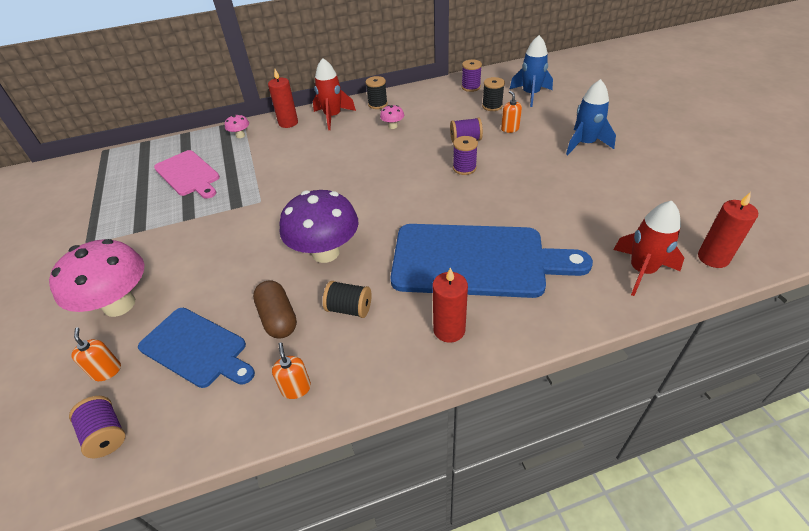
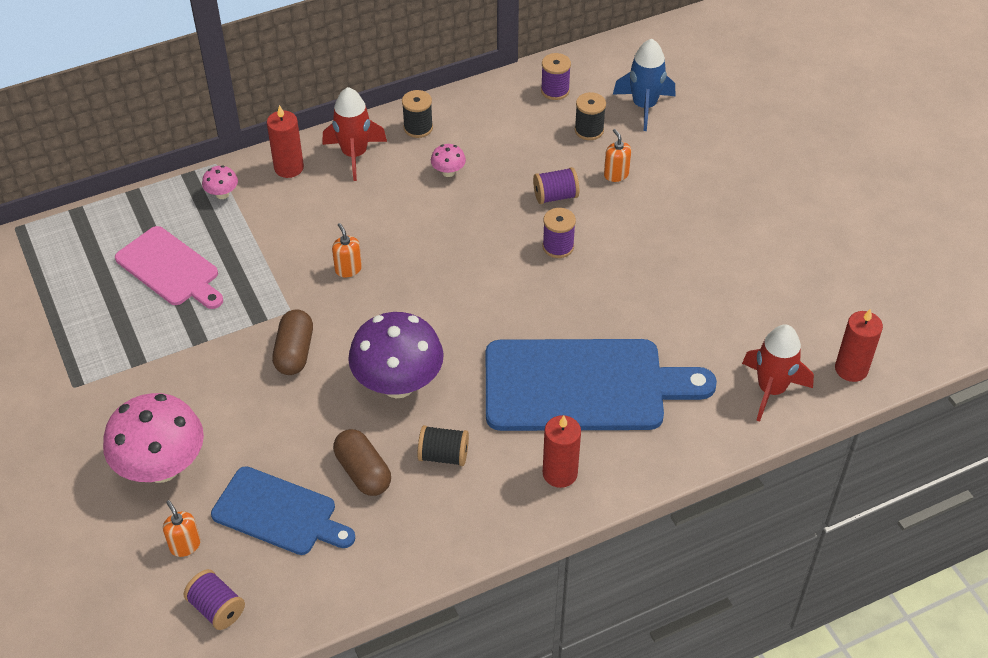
camera: 10 degrees left, 5 degrees up
(254, 228) = (294, 352): none -> brown capsule
(296, 388) = (405, 548): orange soap dispenser -> orange soap dispenser (348, 269)
(585, 144) = (717, 200): blue rocket -> none

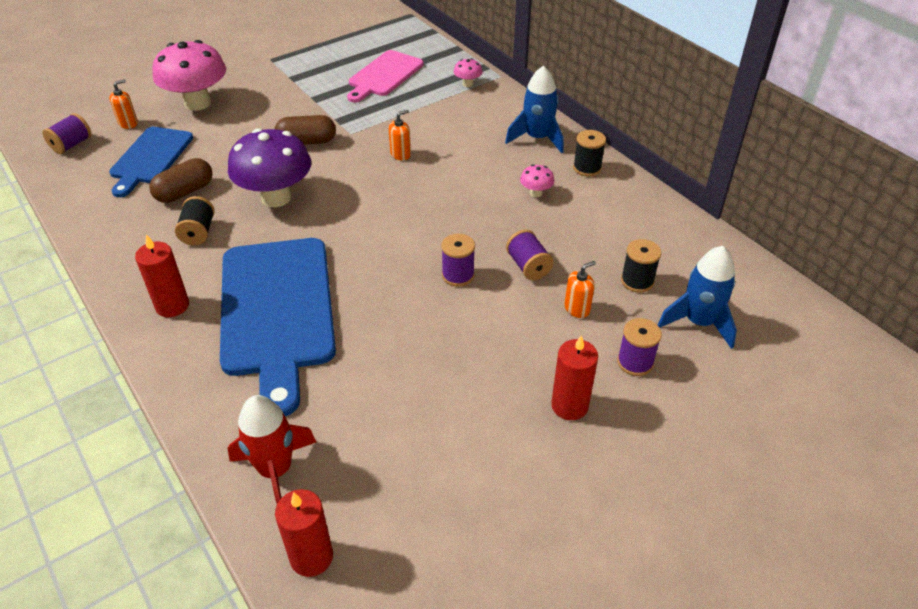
camera: 80 degrees right, 5 degrees down
(289, 168) = (508, 109): red candle -> red candle (569, 406)
(354, 155) = (537, 138): red rocket -> blue rocket
(555, 90) = (686, 249): purple spool -> purple spool (635, 362)

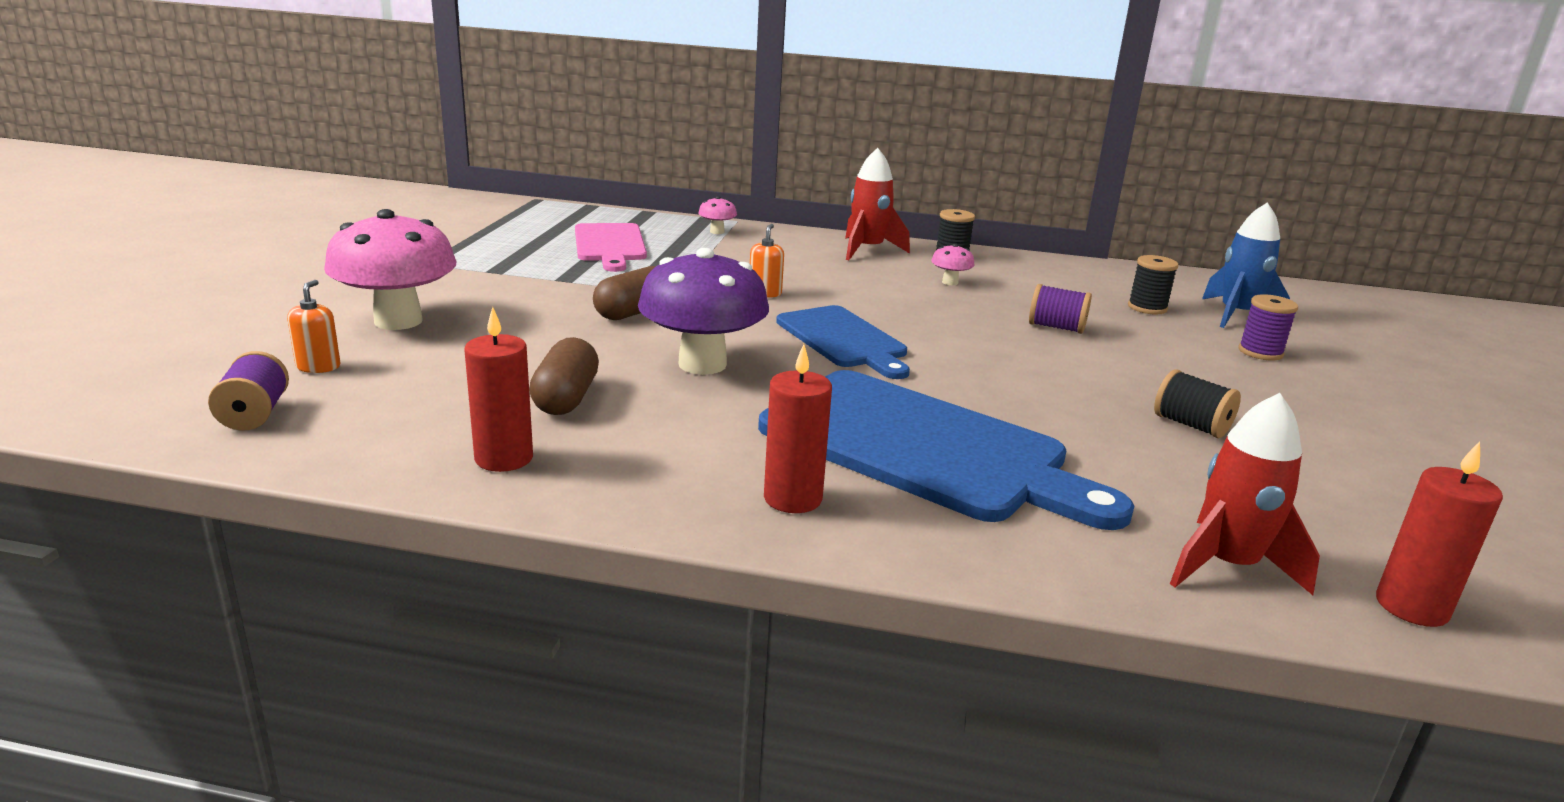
camera: 45 degrees left, 20 degrees down
(150, 158) = (437, 386): blue cutting board -> blue cutting board (844, 340)
(198, 232) = (671, 425): black spool -> black spool (1191, 425)
(458, 275) = (1019, 354): purple spool -> none
(537, 138) = (867, 250): blue rocket -> red rocket
(569, 406) = (1291, 396): red candle -> red candle (504, 458)
(577, 309) = (1151, 338): orange soap dispenser -> none

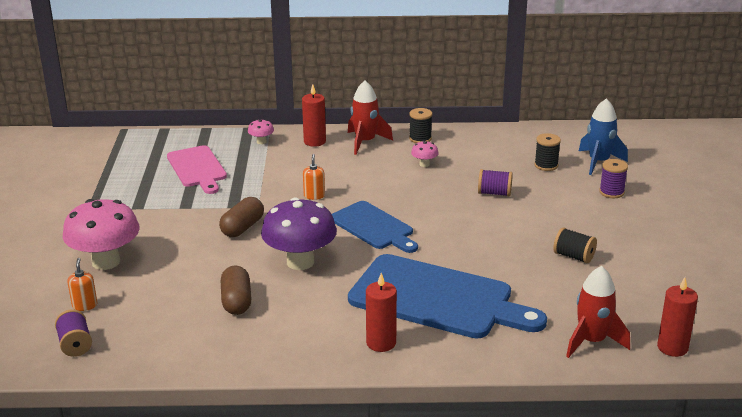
camera: 10 degrees left, 5 degrees up
(504, 458) = (225, 347): red candle -> red candle (314, 141)

